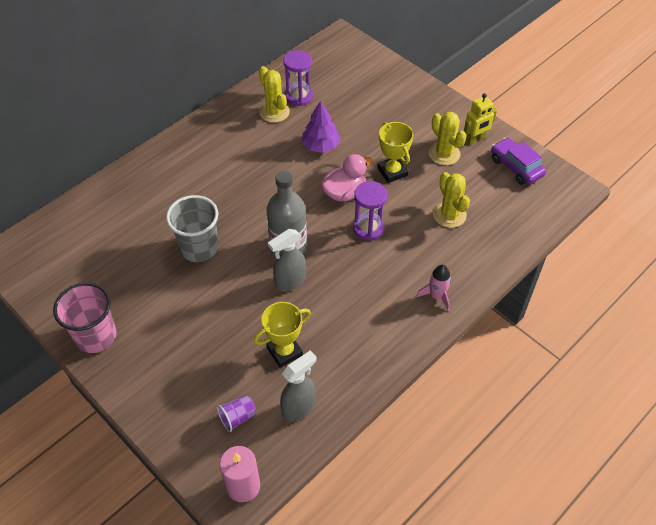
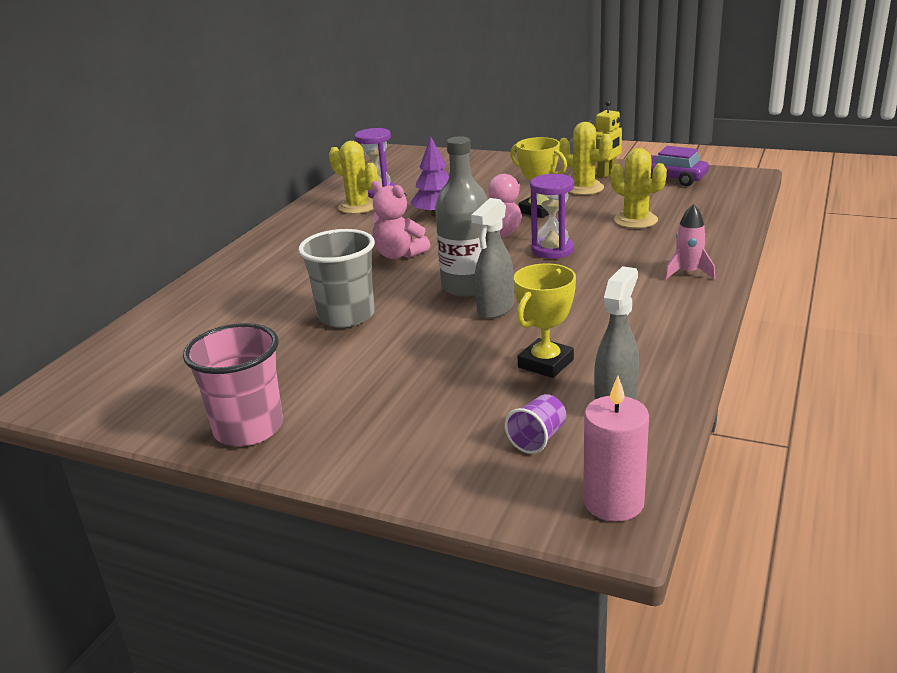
camera: 20 degrees left, 25 degrees down
(267, 189) = (399, 255): none -> pink teddy bear

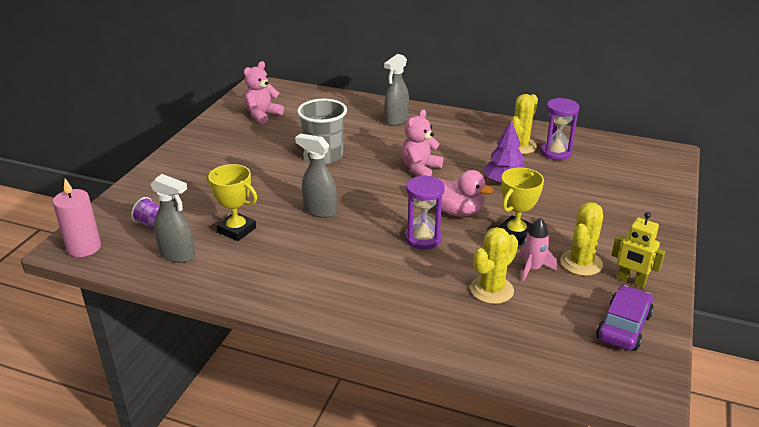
camera: 85 degrees right, 5 degrees up
(180, 379) = (262, 115): none -> pink teddy bear
(248, 429) = (205, 139): pink cup -> none
(259, 272) = (396, 120): none -> grey spray bottle
(467, 286) = (360, 199): grey bottle -> none
(688, 273) = (366, 309): pink rocket -> pink rocket (532, 268)

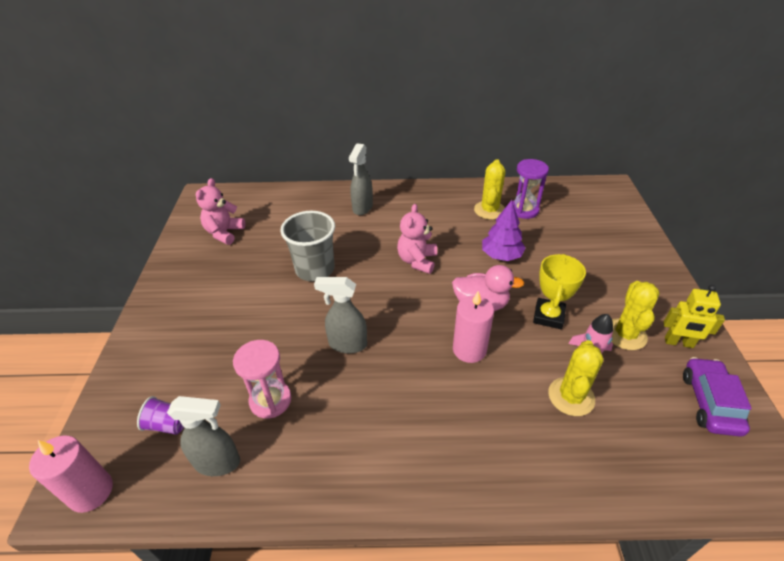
camera: 20 degrees left, 10 degrees up
(236, 230) = (270, 400): yellow trophy -> pink hourglass
(423, 238) = (469, 349): purple hourglass -> pink candle

